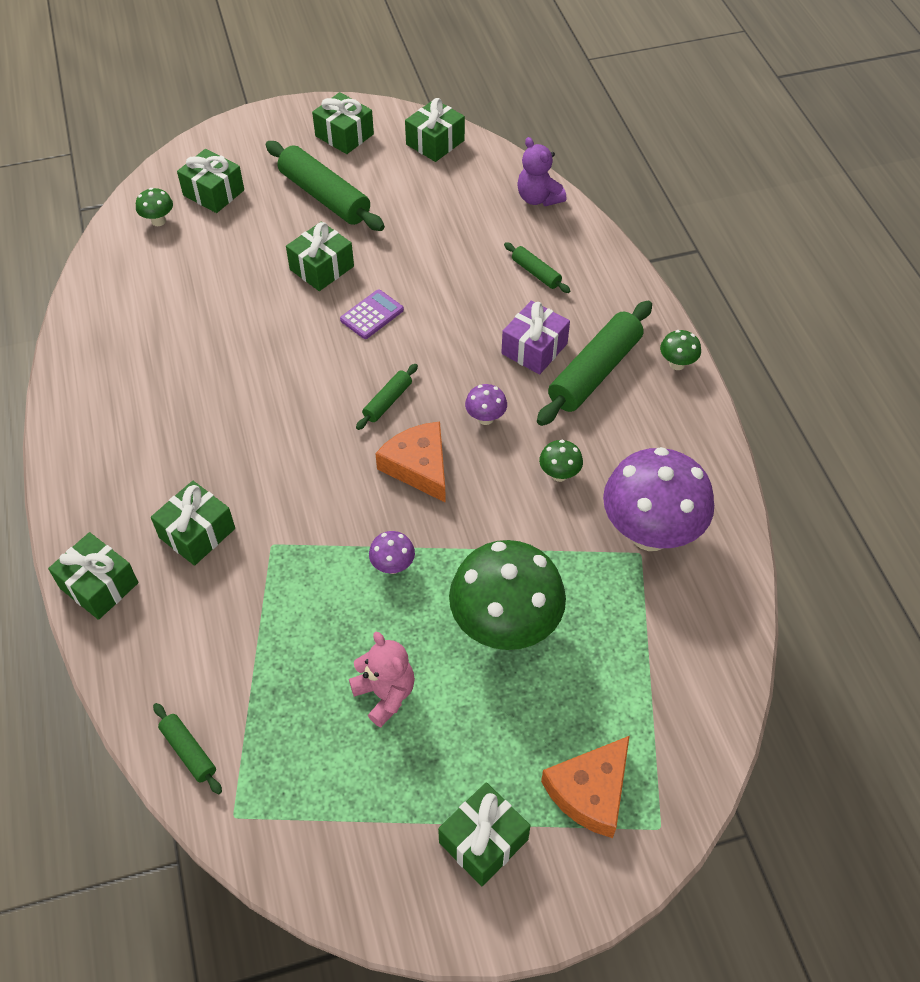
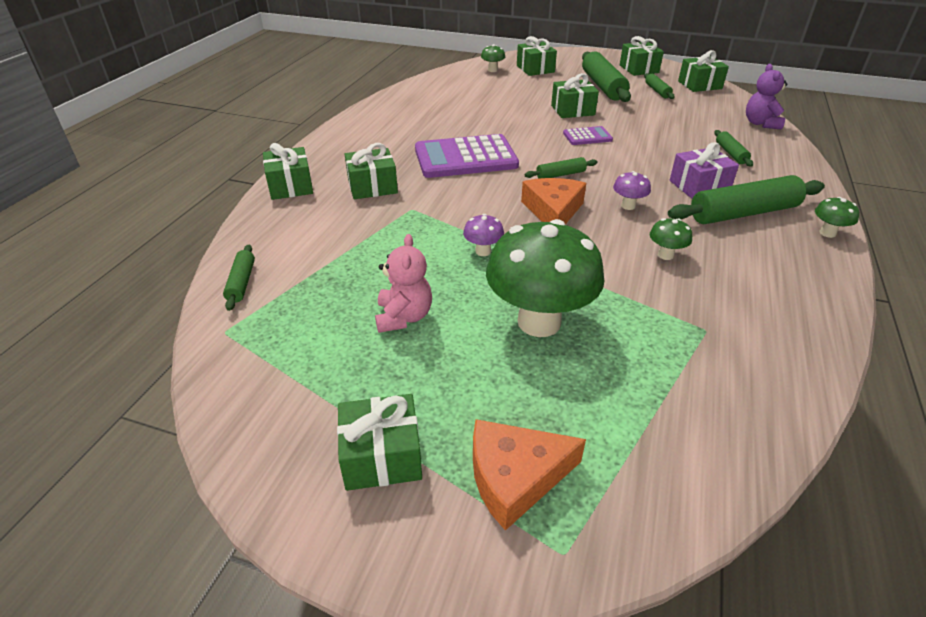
camera: 35 degrees right, 15 degrees down
(263, 426) = (465, 158): none -> purple calculator
(394, 179) = (657, 91): none -> green rolling pin
(650, 533) = (726, 321): purple mushroom -> none

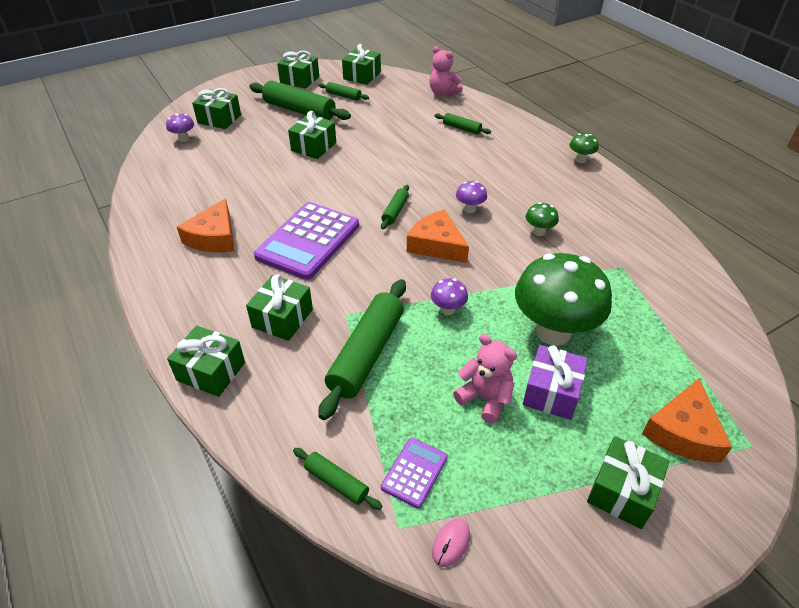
camera: 50 degrees left, 5 degrees up
(229, 366) = (451, 543): none -> pink mouse
(414, 126) = (214, 237): none -> orange cheese
(492, 70) = (184, 139): green mushroom -> purple mushroom
(587, 137) = (361, 166): purple calculator -> purple calculator (414, 472)
(699, 186) = (482, 166): purple gift -> purple gift (551, 392)
(743, 213) = (529, 172): green rolling pin -> green rolling pin (366, 353)
(760, 123) = (443, 93): purple teddy bear -> pink teddy bear

